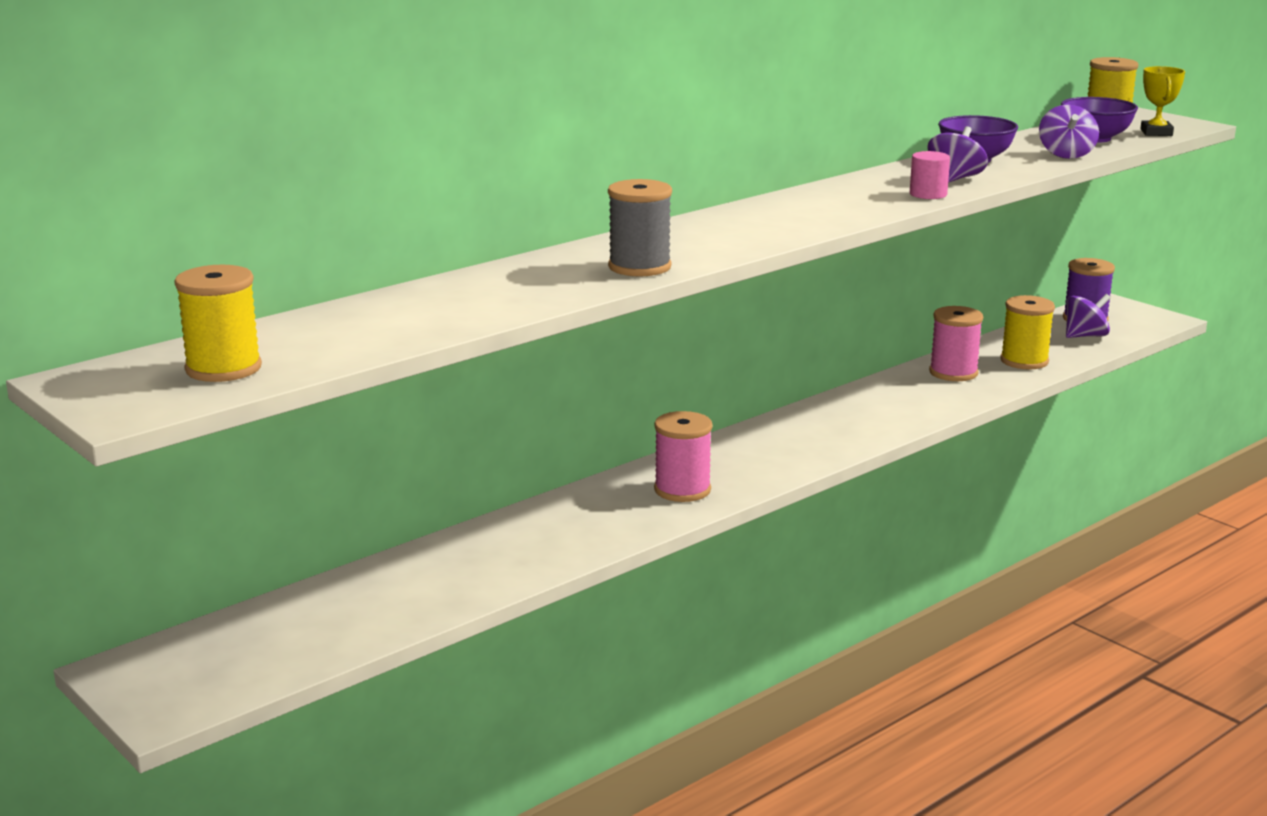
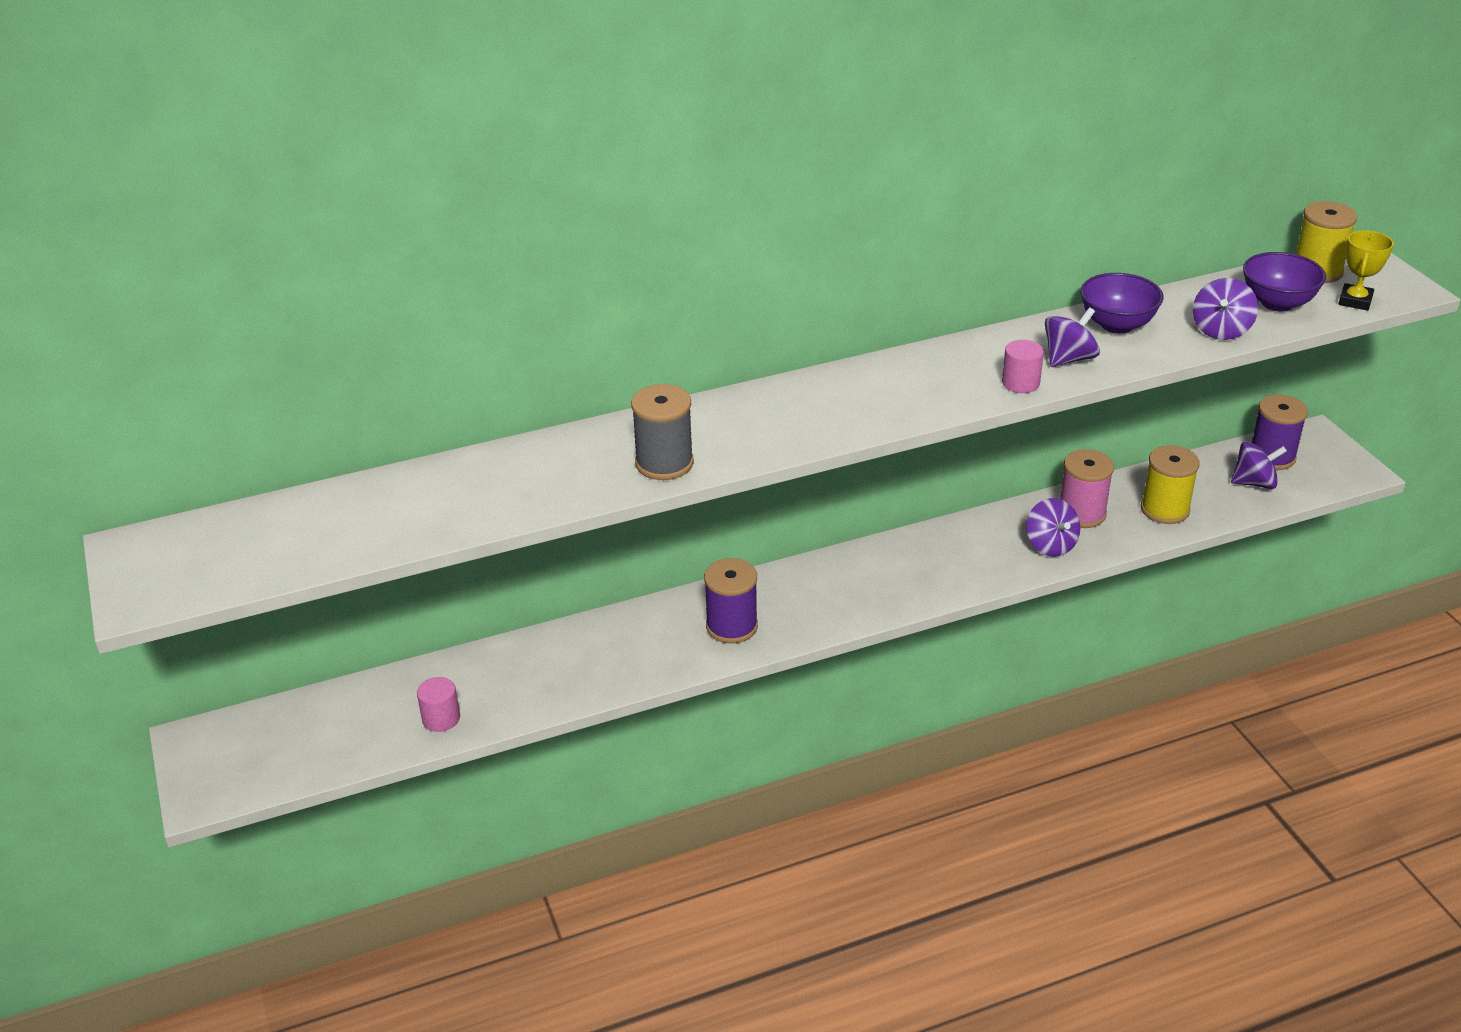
camera: 20 degrees right, 15 degrees up
(223, 368) = (241, 554): yellow spool -> none
(416, 603) = (441, 718): none -> pink cylinder
(682, 490) = (731, 626): pink spool -> purple spool
(943, 395) = (1050, 545): none -> purple spinning top

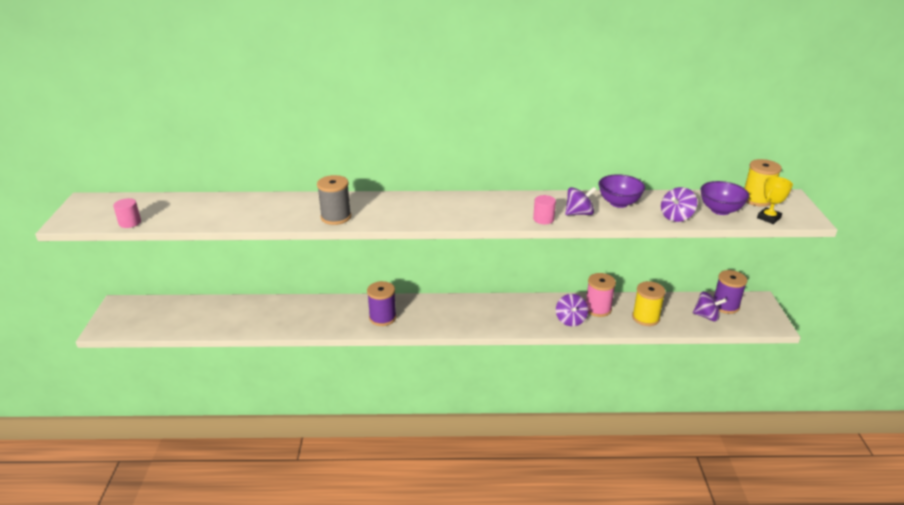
camera: 20 degrees right, 5 degrees down
(441, 718) = (223, 323): pink cylinder -> pink cylinder (130, 222)

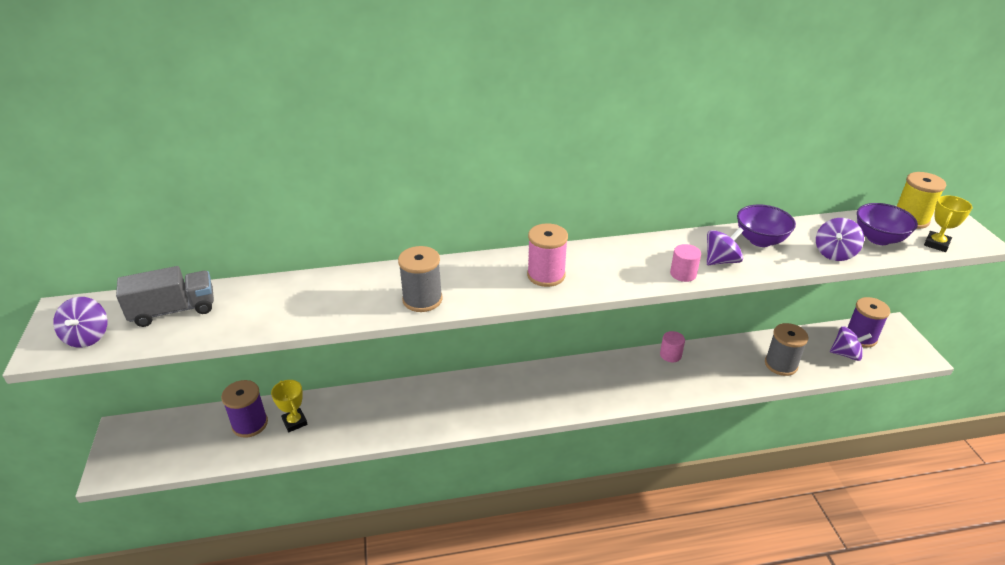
camera: 10 degrees left, 5 degrees up
(130, 222) = (140, 340): pink cylinder -> pink cylinder (670, 355)
(158, 207) = (173, 310): none -> grey truck
(243, 313) = (295, 422): none -> yellow trophy
(382, 317) = (475, 405): purple spool -> purple spool (250, 424)
(570, 320) = (698, 378): purple spinning top -> purple spinning top (88, 337)
(598, 309) = (723, 359): pink spool -> pink spool (546, 275)
(645, 318) = (781, 364): yellow spool -> grey spool

